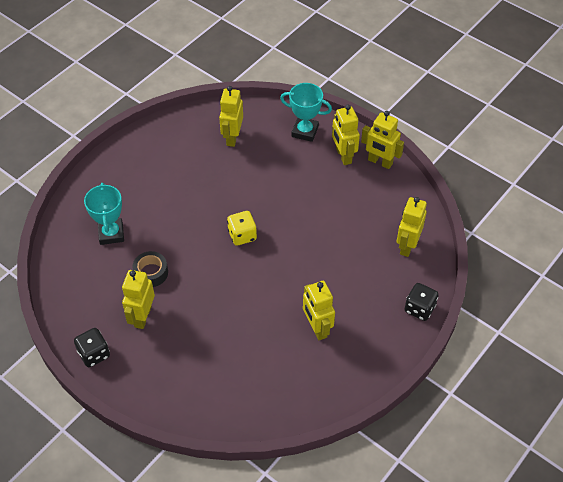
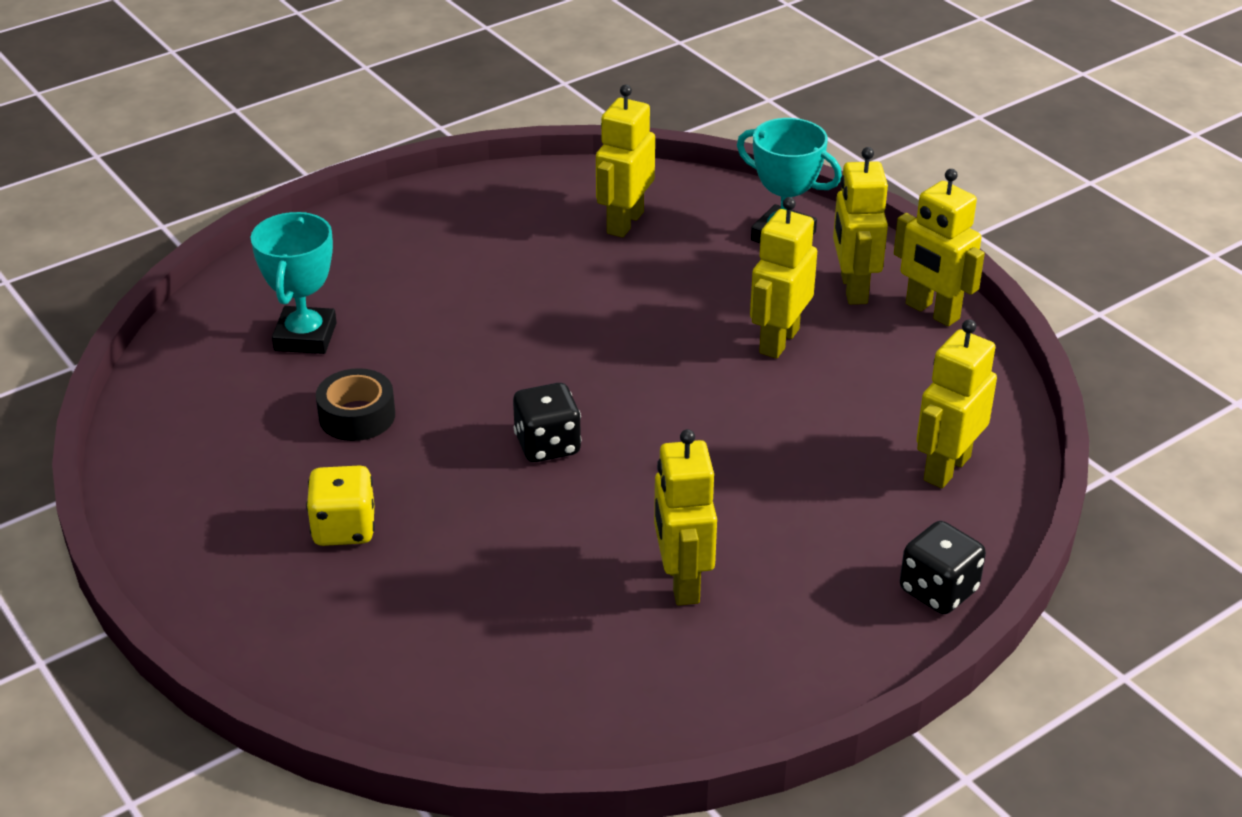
camera: 15 degrees right, 15 degrees down
(94, 354) = (171, 534): black dice -> black dice (547, 445)
(142, 317) = (304, 488): yellow robot -> yellow robot (778, 341)
(242, 235) = (579, 386): yellow dice -> yellow dice (344, 528)

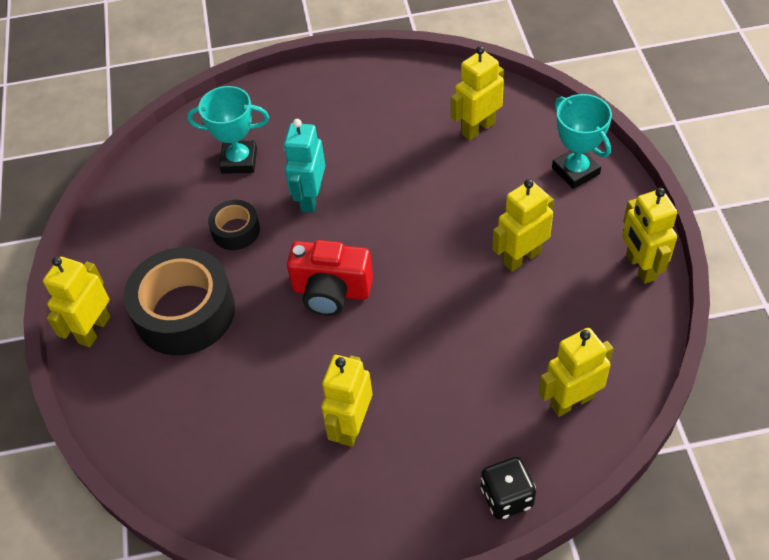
camera: 30 degrees right, 15 degrees up
(305, 337) = (239, 160): turquoise trophy -> turquoise trophy turned 60 degrees clockwise
(344, 528) = (184, 312): yellow dice -> black tape
(443, 352) = (310, 198): none -> turquoise robot
(547, 445) = (331, 291): black dice -> red camera
(853, 288) = (597, 230): yellow robot -> yellow robot (94, 330)

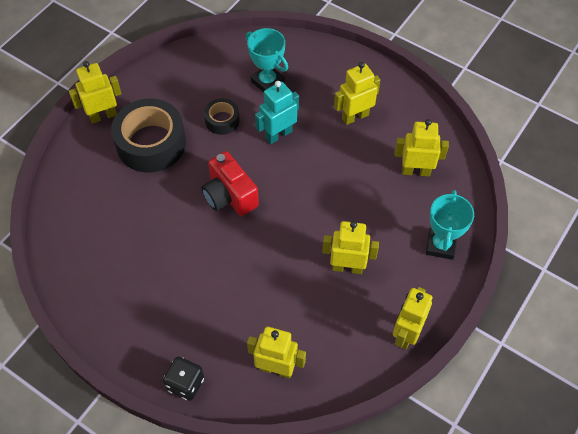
camera: 40 degrees right, 5 degrees up
(351, 426) = (158, 275): yellow robot -> yellow robot (355, 116)

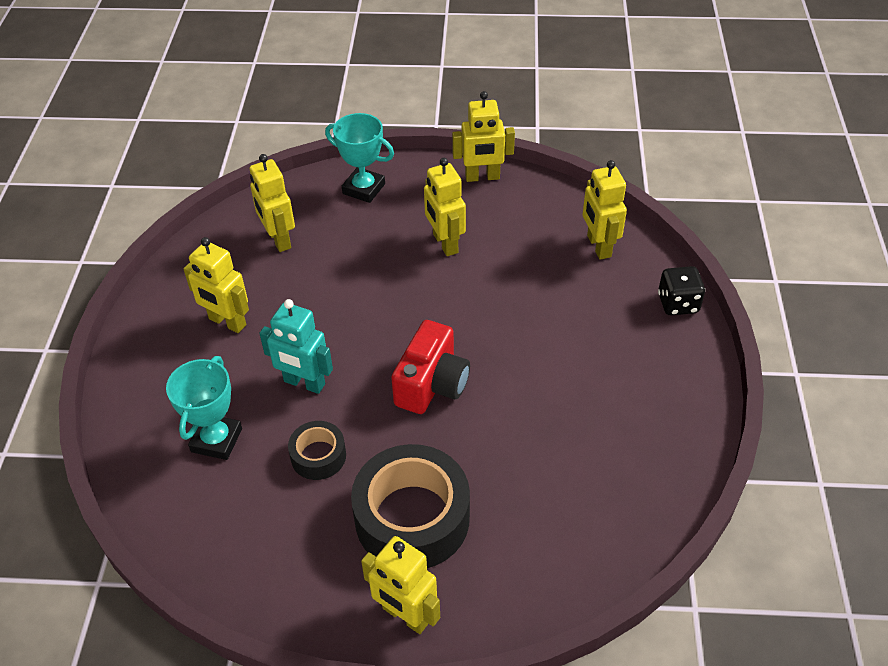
camera: 120 degrees left, 10 degrees down
(441, 245) = (364, 189): turquoise trophy -> turquoise trophy turned 45 degrees clockwise

